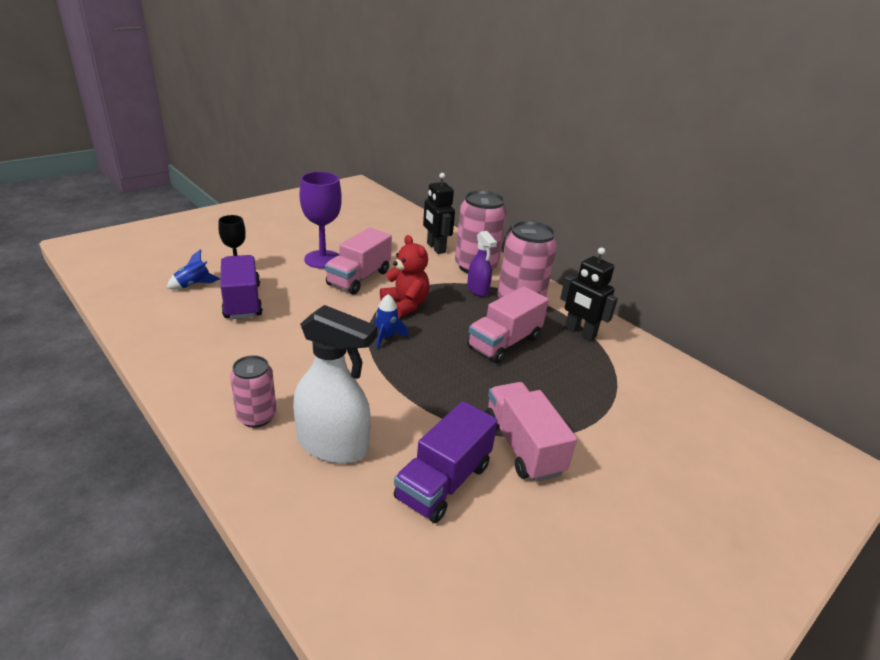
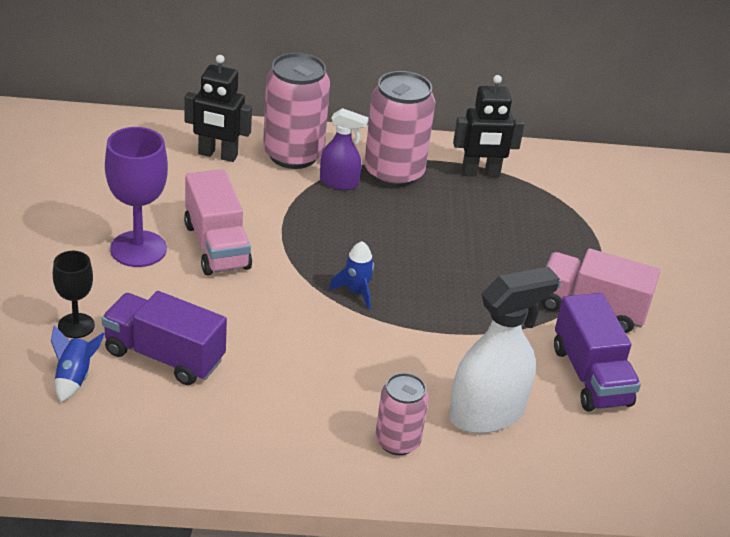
camera: 50 degrees left, 5 degrees up
(405, 305) = (311, 246): red teddy bear -> none
(504, 343) = (447, 226): pink truck -> none

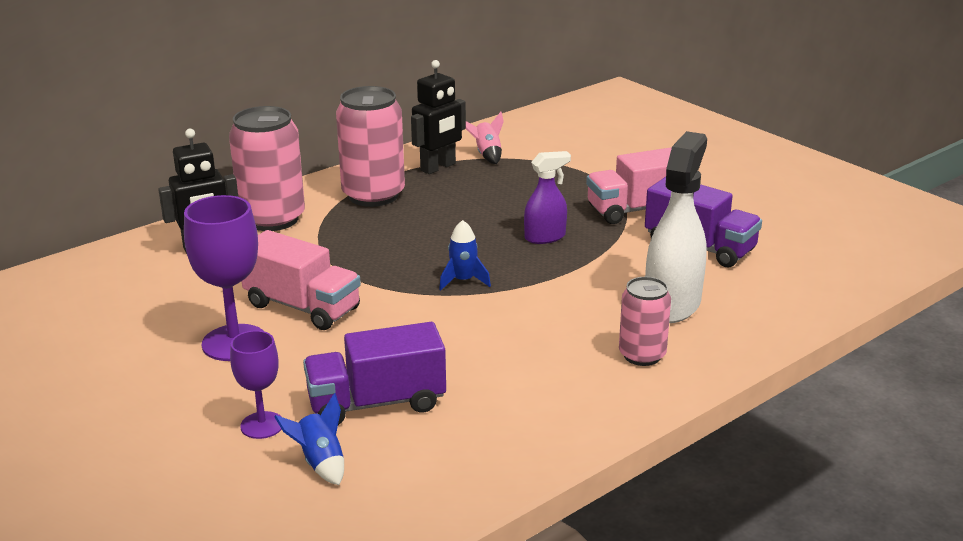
camera: 35 degrees left, 10 degrees down
(76, 326) = (262, 425): black goblet -> purple goblet
(339, 182) = (339, 220): purple spray bottle -> purple spray bottle (545, 237)
(538, 181) = (487, 155): none -> pink rocket

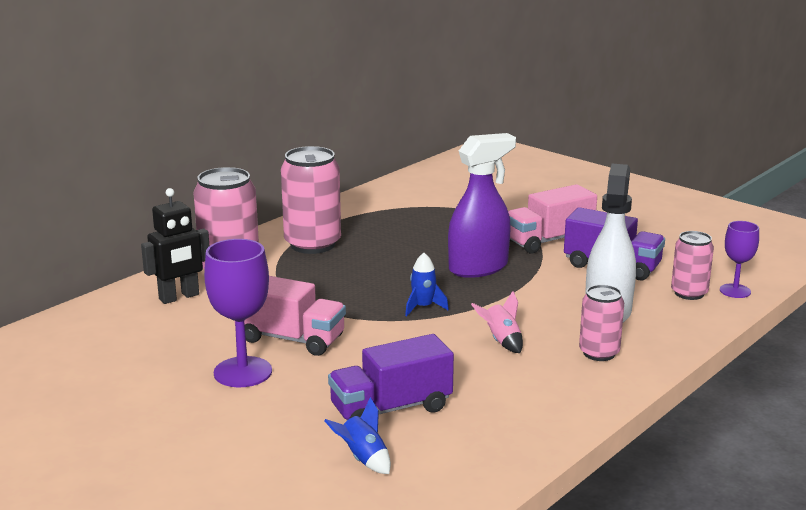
camera: 10 degrees left, 5 degrees down
(262, 425) = (298, 435): purple goblet -> purple goblet (735, 291)
(438, 167) = (360, 218): black robot -> none
(487, 155) = (399, 205): pink rocket -> pink rocket (501, 341)
(545, 237) = (478, 268): purple spray bottle -> purple spray bottle, size x1.73
(778, 288) = (689, 293): none -> pink can

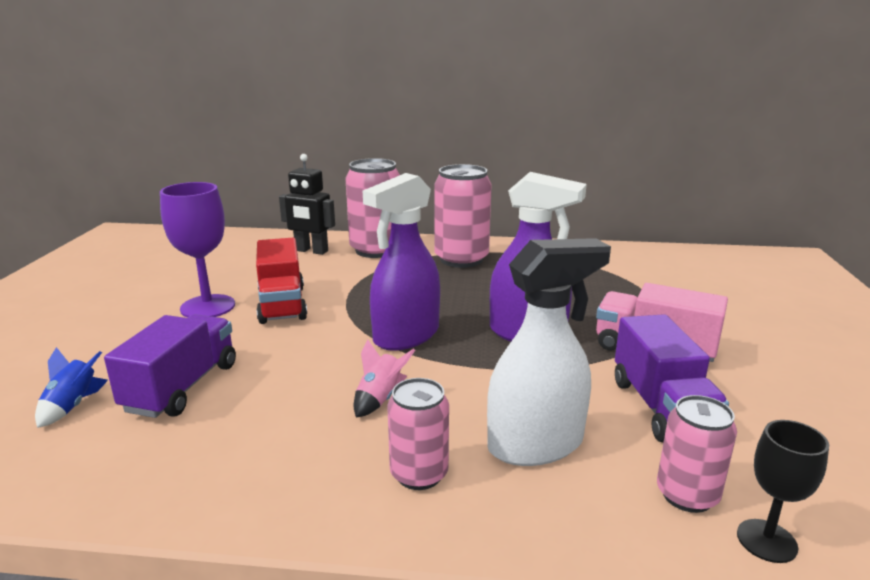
camera: 55 degrees right, 0 degrees up
(290, 339) = (282, 304): pink truck -> red truck
(391, 409) = (182, 387): purple truck -> purple truck turned 75 degrees clockwise
(423, 307) = (406, 336): blue rocket -> purple spray bottle
(735, 291) = (766, 541): purple goblet -> black goblet

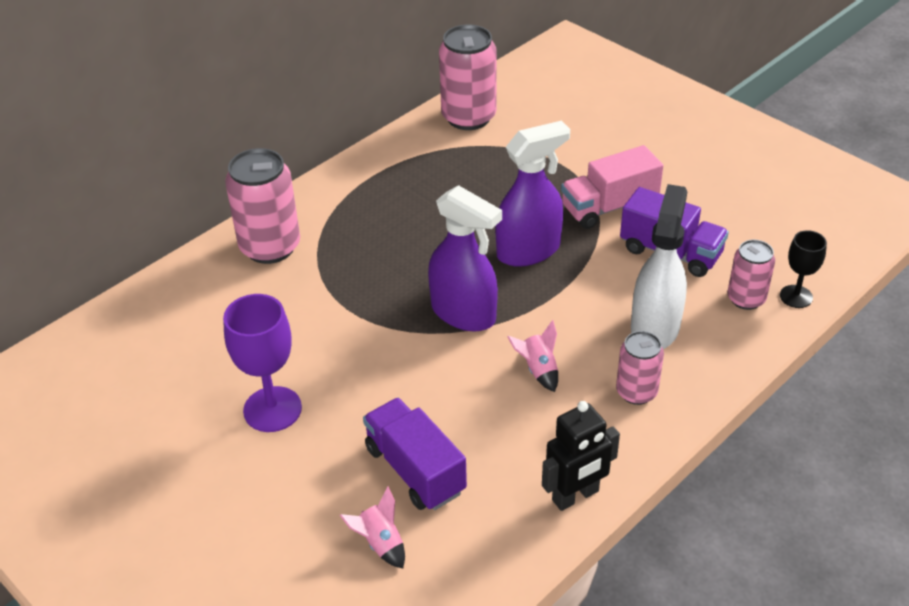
camera: 50 degrees left, 20 degrees up
(72, 406) = (380, 543): blue rocket -> pink rocket
(282, 304) = (324, 359): red truck -> none
(311, 251) = (216, 290): black robot -> black robot (575, 496)
(406, 336) = (464, 313): purple spray bottle -> purple spray bottle turned 45 degrees counterclockwise
(461, 259) = (359, 207): pink can -> pink can (468, 117)

